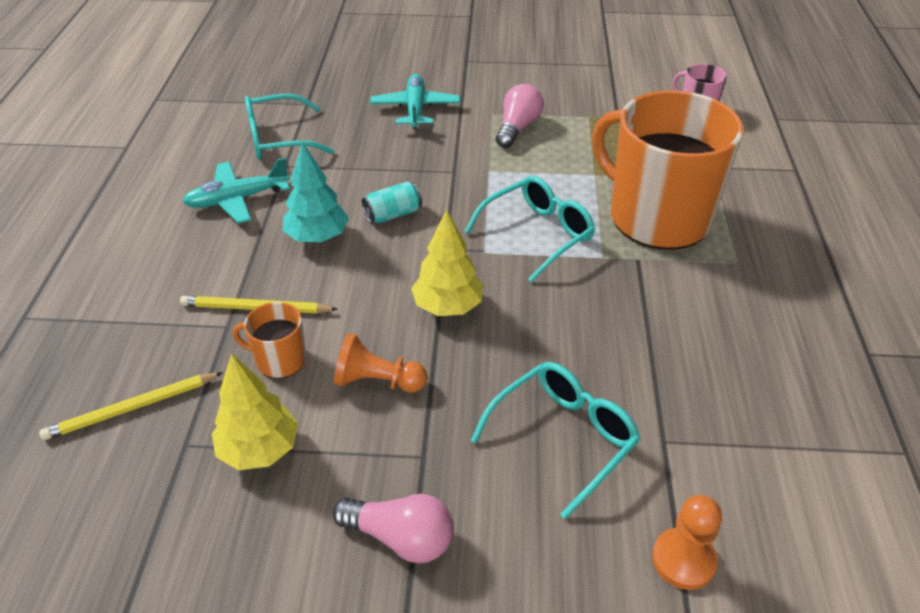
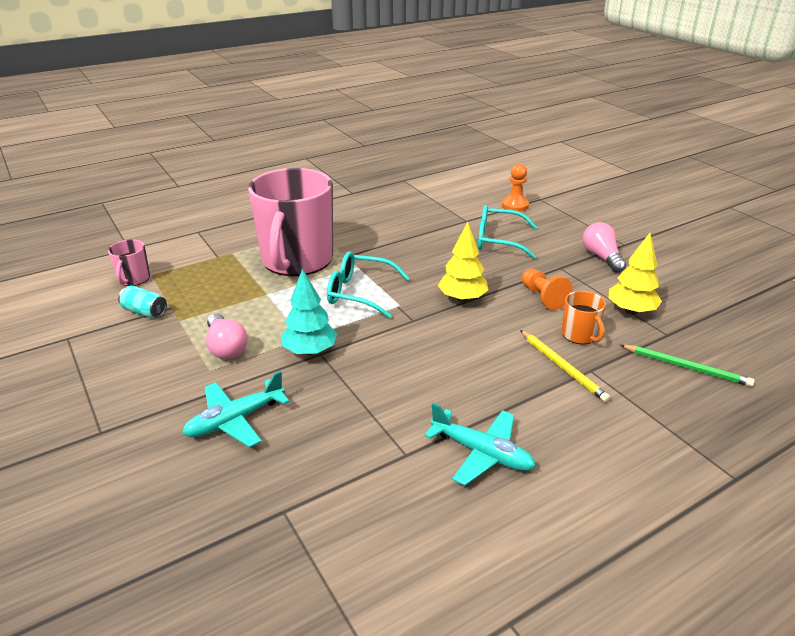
camera: 125 degrees left, 10 degrees down
(132, 408) = (686, 367): yellow pencil -> green pencil
(278, 139) = (371, 488): turquoise glasses -> none
(317, 237) = (469, 379): turquoise tree -> turquoise tree (310, 351)
(393, 214) = (404, 357): turquoise can -> turquoise can (145, 312)
(517, 128) = (226, 347): pink light bulb -> pink light bulb turned 105 degrees counterclockwise
(657, 217) = (297, 260): orange mug -> pink mug

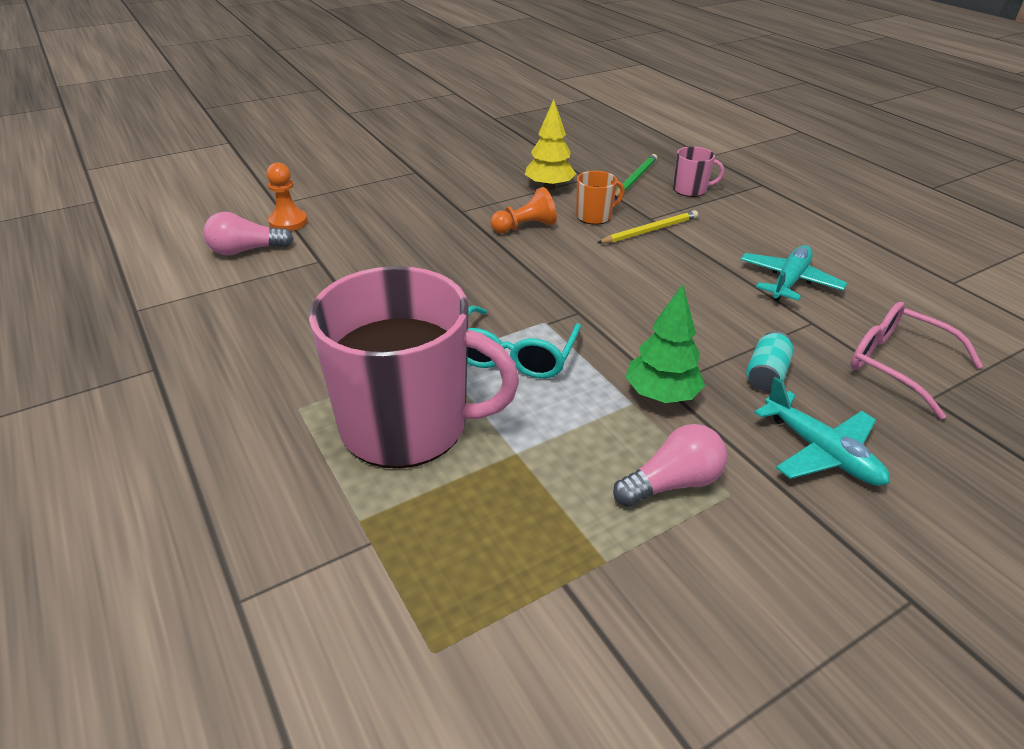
camera: 90 degrees left, 5 degrees up
(133, 279) = (450, 686): pink mug -> pink mug (690, 190)
(145, 312) = (583, 626): turquoise can -> turquoise can (766, 374)
(310, 351) = (661, 395): turquoise tree -> green tree
(335, 501) = (897, 365): none -> pink glasses
(462, 298) = (528, 276): yellow tree -> none
(498, 240) = (386, 242): turquoise glasses -> none
(601, 257) = (442, 186): pink light bulb -> pink light bulb (246, 250)

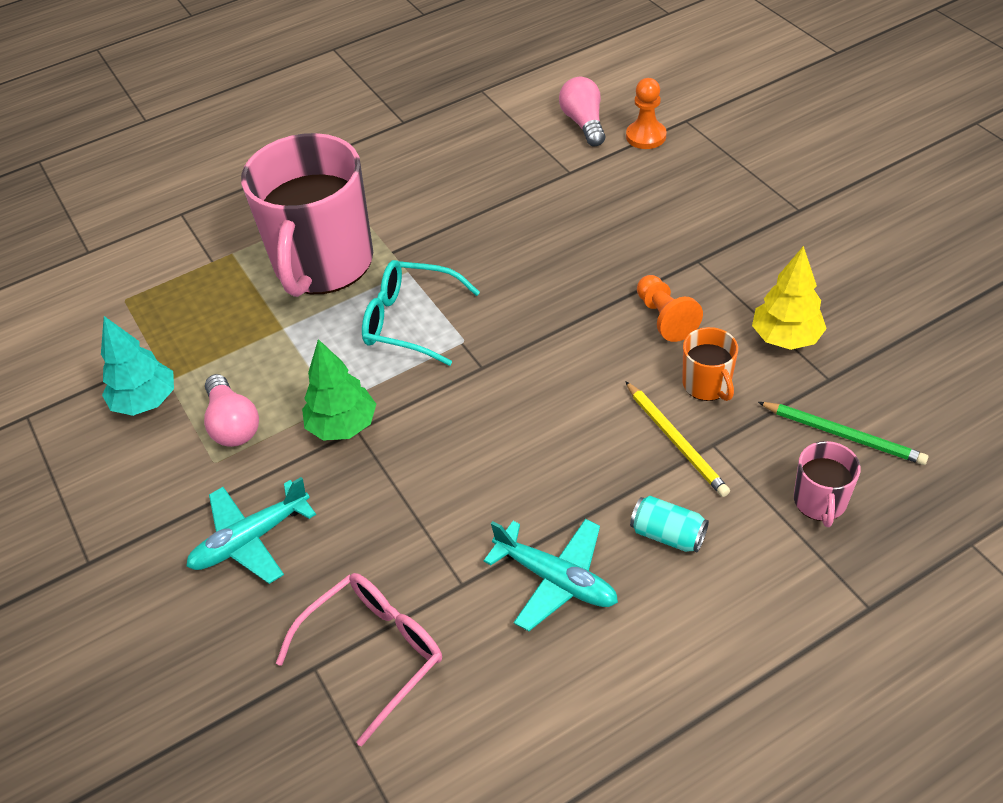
camera: 95 degrees right, 10 degrees up
(646, 581) = (146, 402): none -> turquoise tree
(766, 374) = (367, 517): turquoise can -> turquoise can (668, 534)

